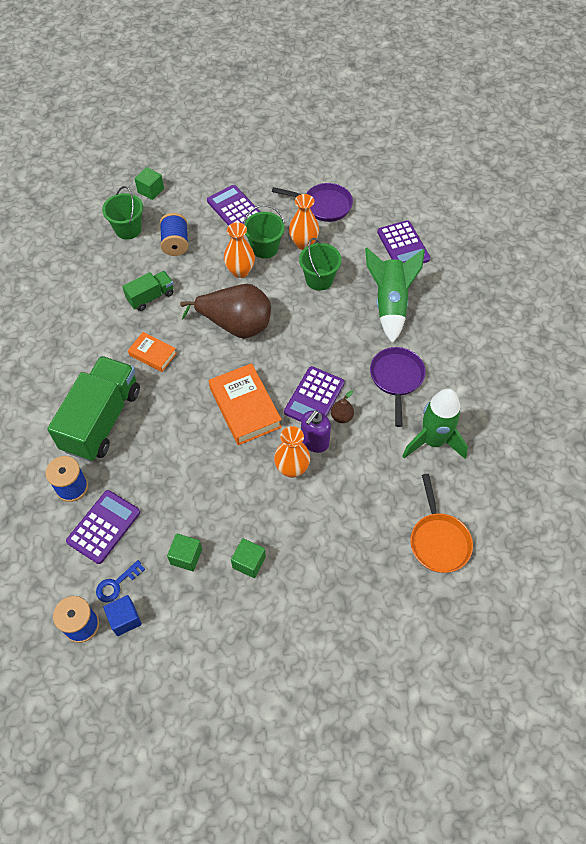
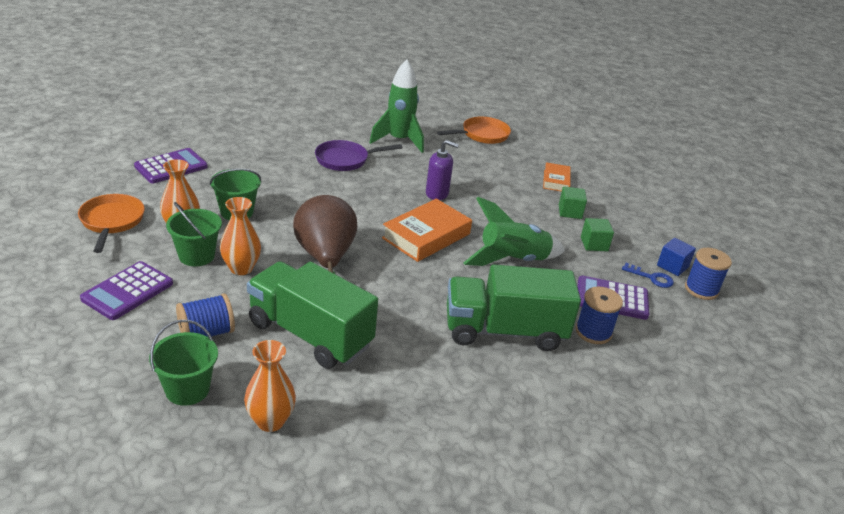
camera: 115 degrees left, 25 degrees down
(150, 190) = (94, 385): green cube -> none
(151, 297) = (310, 334): green truck -> green truck, size x1.97
(153, 354) = (396, 312): orange book -> orange book (556, 181)
(292, 468) = (471, 202): orange vase -> orange vase (270, 421)
(314, 397) = (391, 199): purple calculator -> none
(324, 205) = (112, 222): purple pan -> orange pan
(341, 417) = (402, 183): brown pear -> none
(390, 304) = (256, 168): green rocket -> green rocket (512, 260)

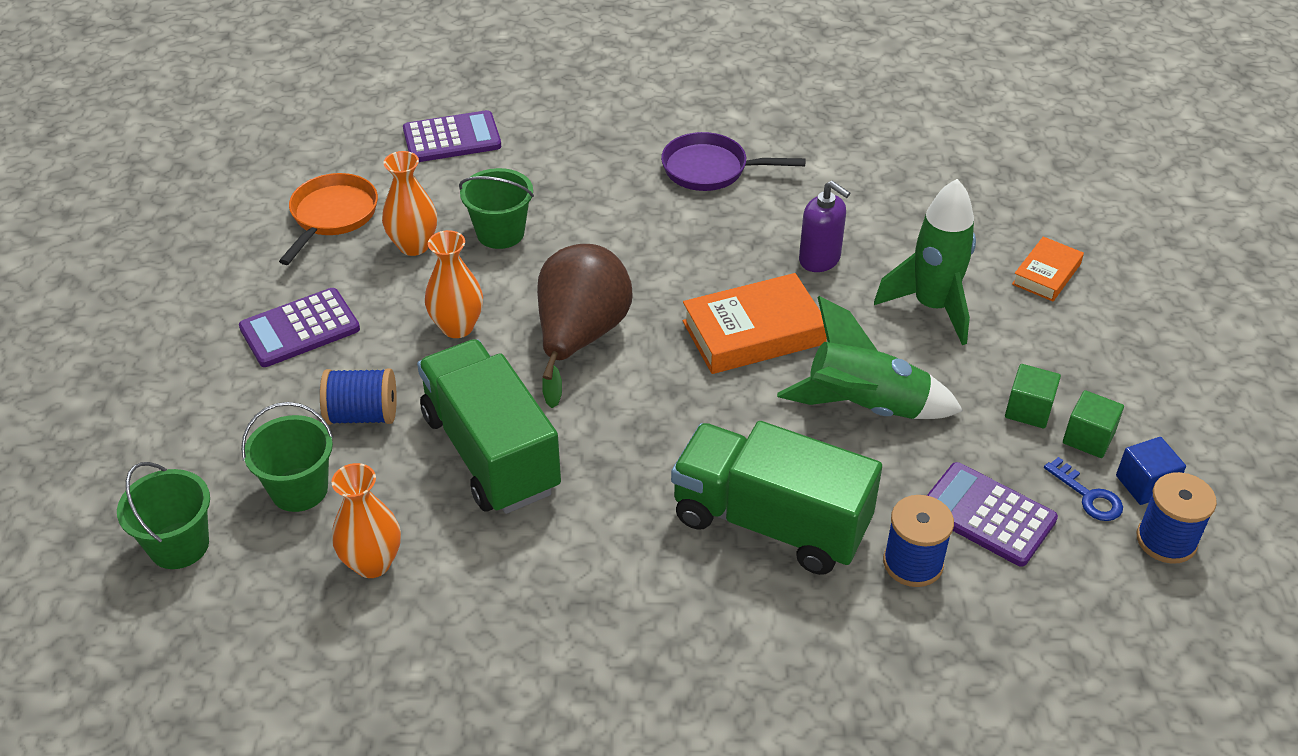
camera: 30 degrees right, 10 degrees up
(196, 256) = (410, 293): green bucket -> green bucket (179, 545)
(399, 141) = (820, 147): green rocket -> green rocket (932, 307)
(482, 135) = (973, 158): orange pan -> none
(570, 212) = (1028, 340): green cube -> green cube (1088, 438)

